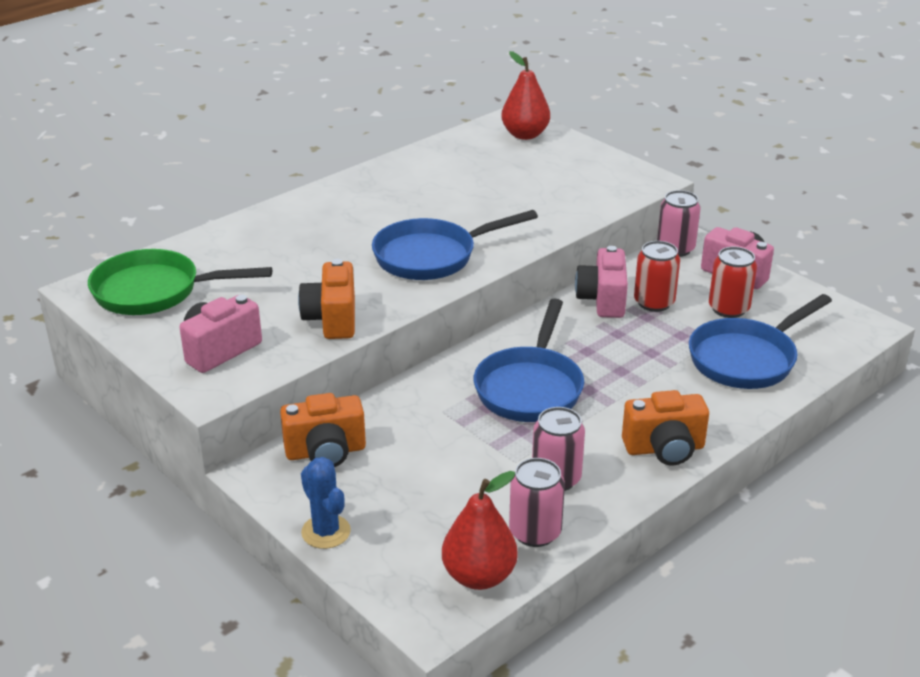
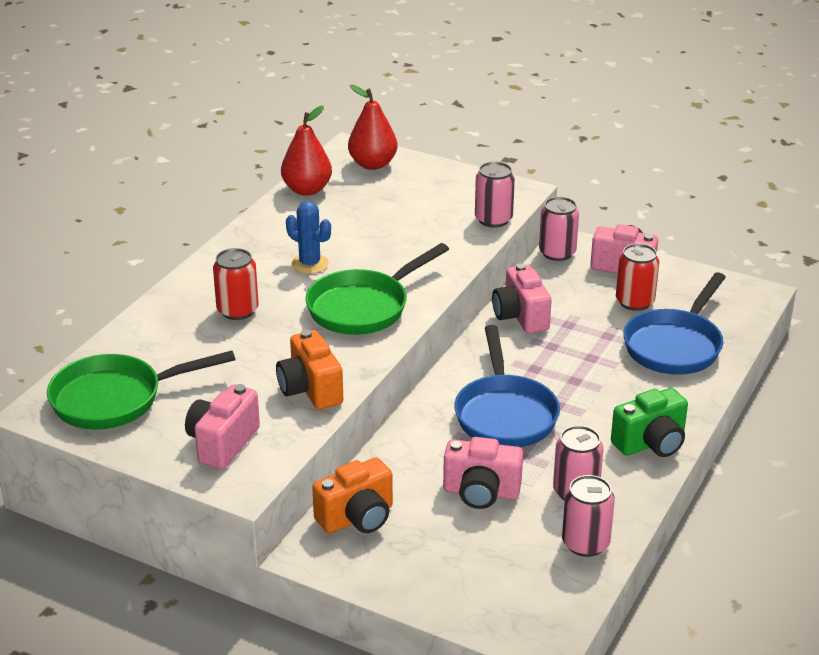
camera: 20 degrees left, 0 degrees up
(326, 532) = (404, 590): blue cactus -> blue cactus (310, 264)
(432, 256) = (364, 307): blue pan -> green pan
(460, 456) = (481, 492): none -> pink camera
(479, 576) = (561, 593): red pear -> red pear (307, 190)
(609, 201) = (493, 219): none -> pink can
(654, 302) = (567, 309): red can -> red can (237, 310)
(664, 449) = (651, 443): orange camera -> green camera

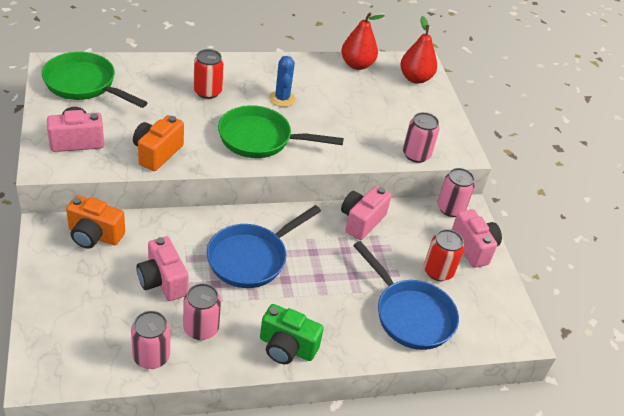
camera: 45 degrees right, 10 degrees up
(675, 345) = (410, 314): blue pan -> blue pan turned 120 degrees counterclockwise

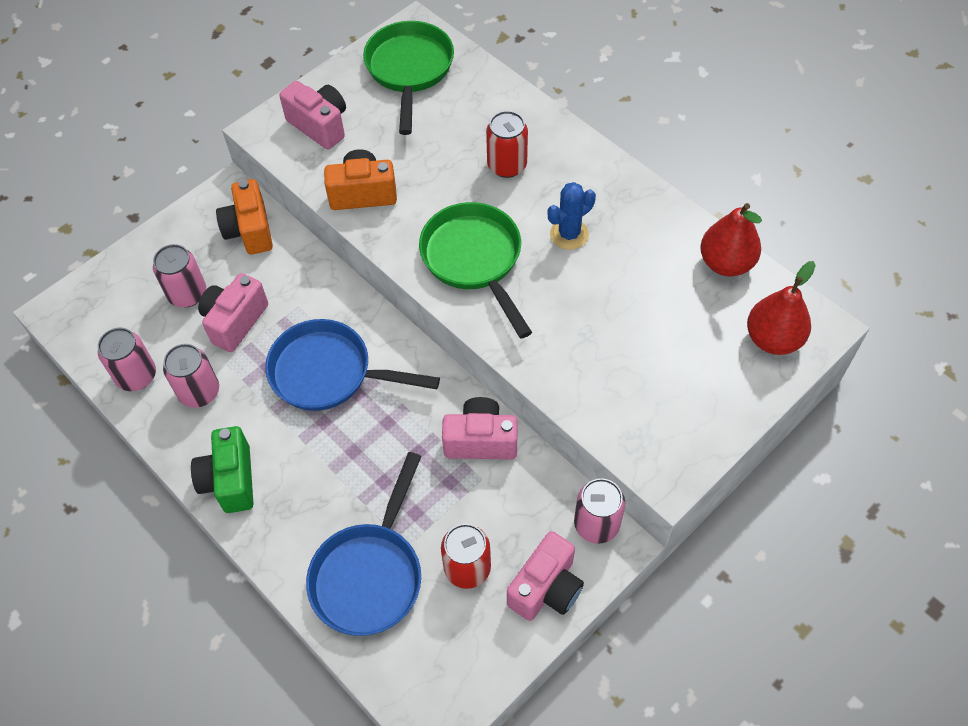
camera: 65 degrees right, 15 degrees up
(416, 154) = (607, 425): pink can -> pink can (187, 294)

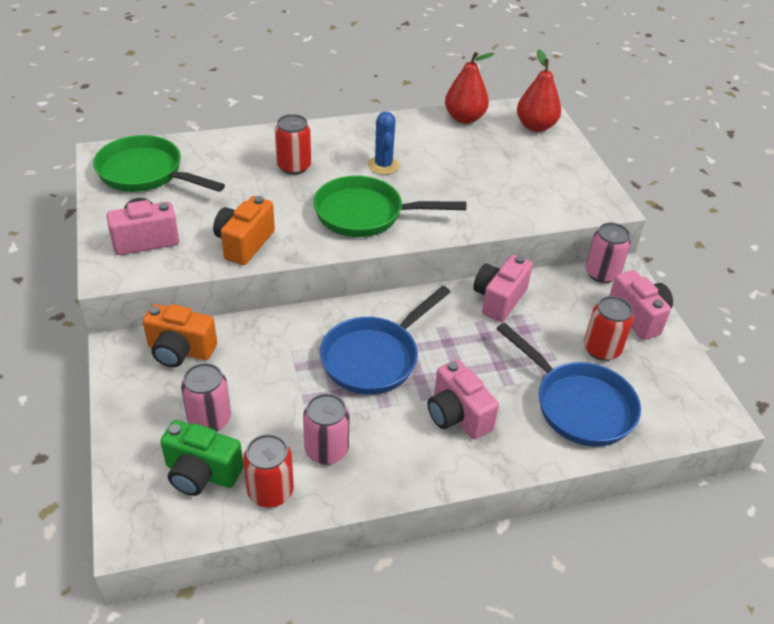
camera: 65 degrees left, 15 degrees down
(136, 376) = (270, 491): pink can -> red can
(230, 480) = (435, 461): green camera -> green camera (201, 473)
(235, 321) = (271, 397): pink camera -> pink camera (457, 415)

